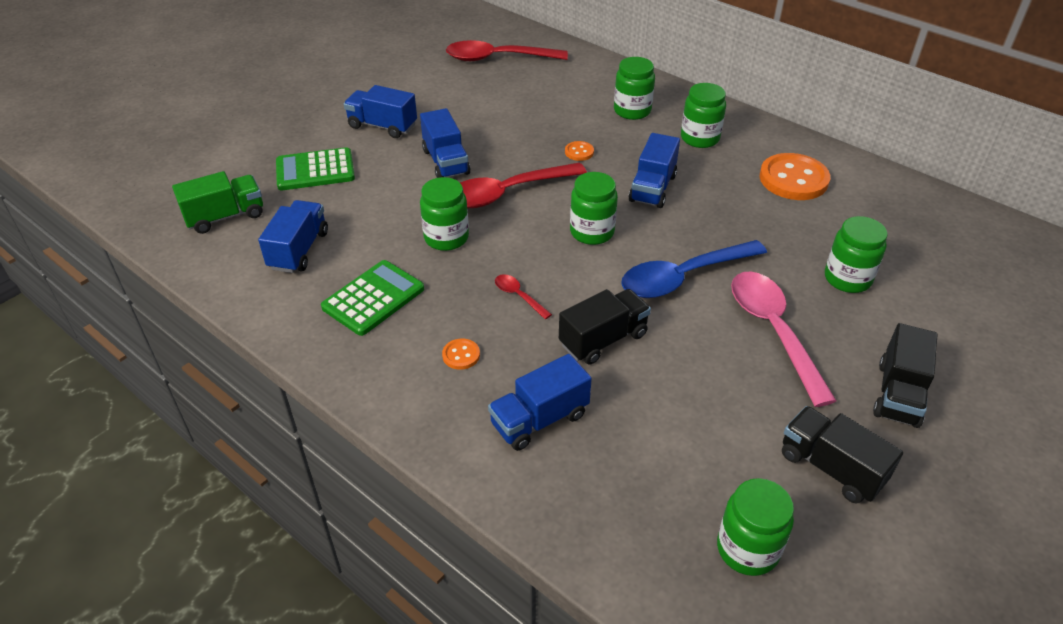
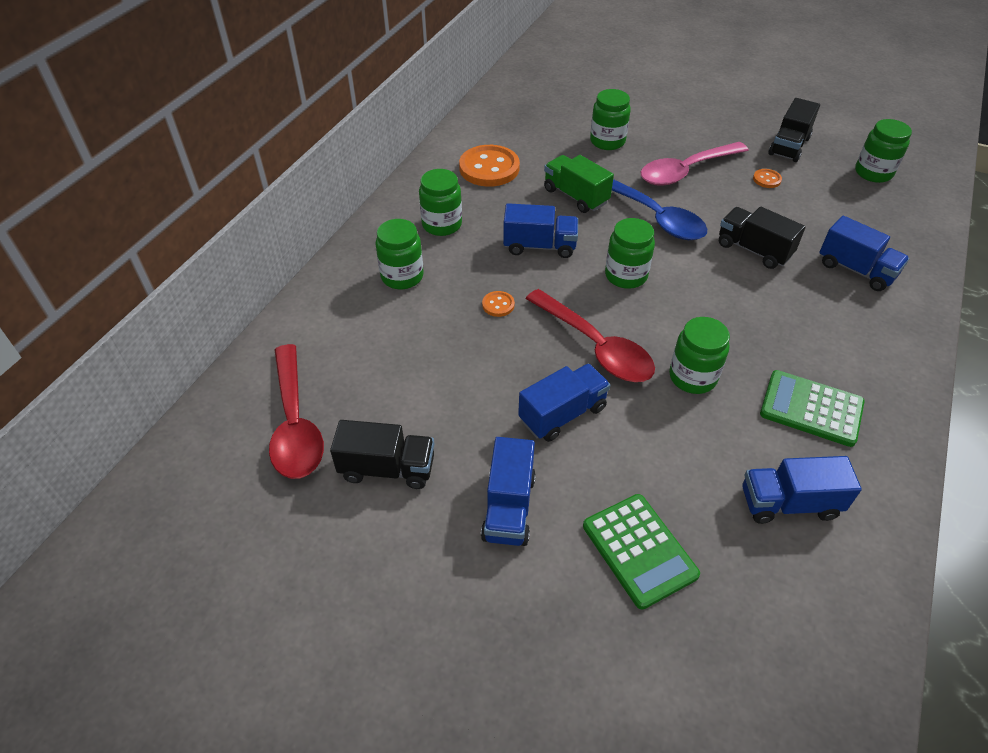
camera: 105 degrees left, 5 degrees up
(225, 216) = (782, 618): green truck -> green truck (575, 196)
(461, 355) = (831, 327): orange button -> orange button (766, 179)
(518, 296) = (739, 307): red spoon -> none
(898, 394) = (709, 123): black truck -> black truck (387, 468)

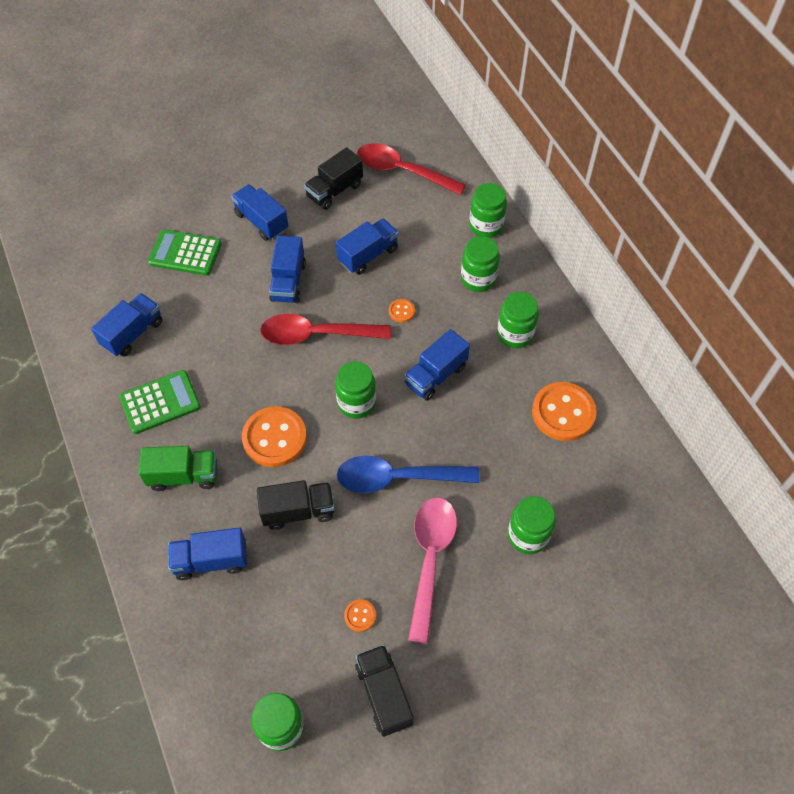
camera: 130 degrees right, 10 degrees up
(456, 372) = (368, 255): none -> blue truck
(575, 196) = (472, 445): green truck -> green truck (183, 476)
(692, 377) = (243, 364): green jar -> green jar (486, 226)
(724, 303) = (274, 438): none -> orange button

